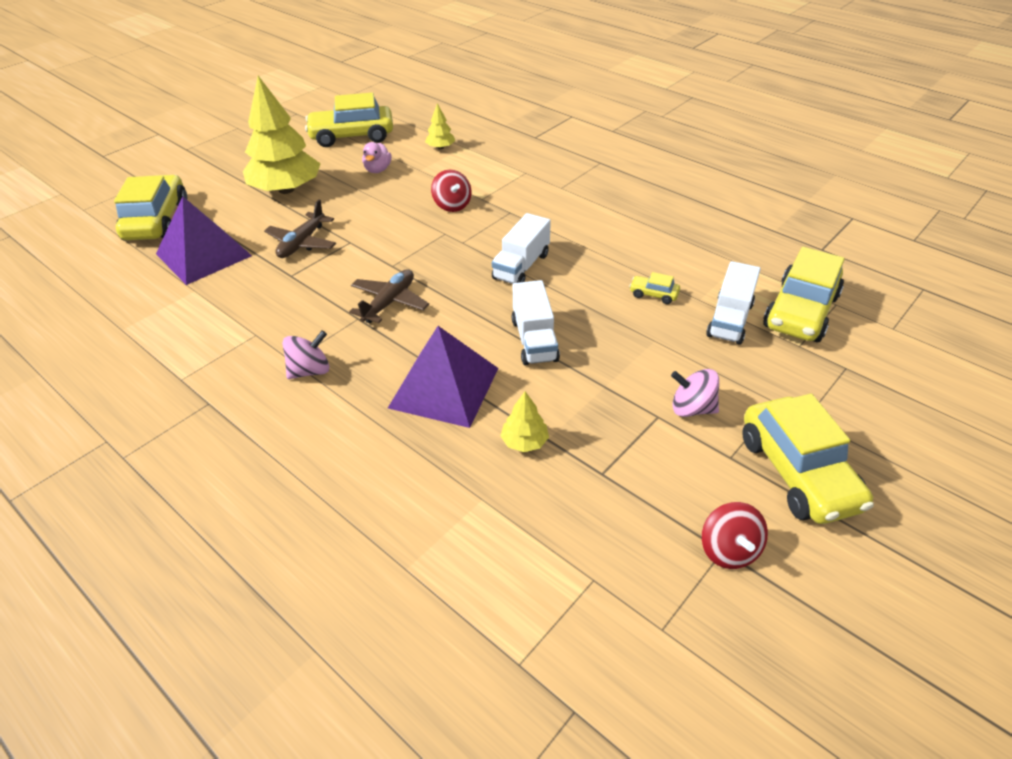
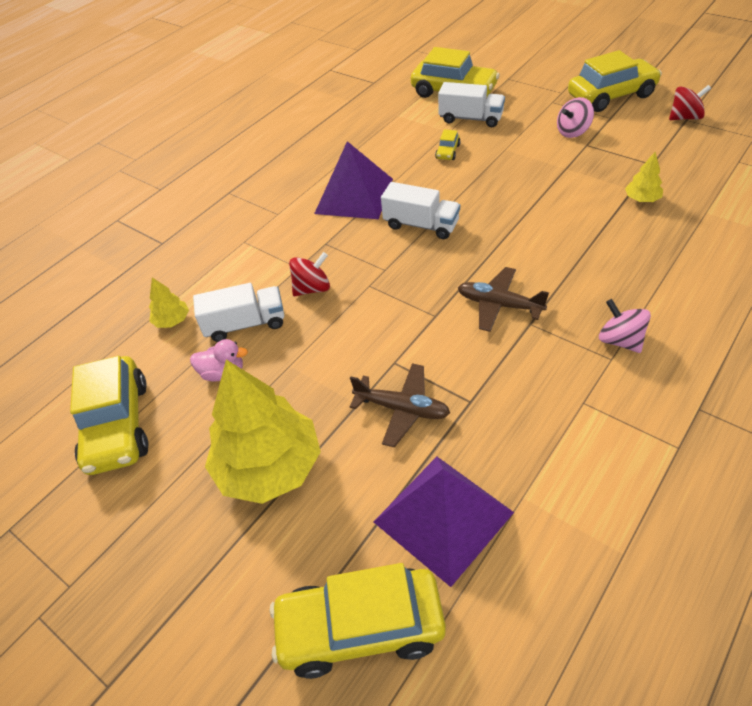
camera: 90 degrees left, 5 degrees up
(444, 387) = (603, 248): purple pyramid -> purple pyramid (354, 196)
(534, 340) = (525, 206): white truck -> white truck (245, 324)
(692, 408) = (572, 132): pink spinning top -> pink spinning top turned 45 degrees clockwise

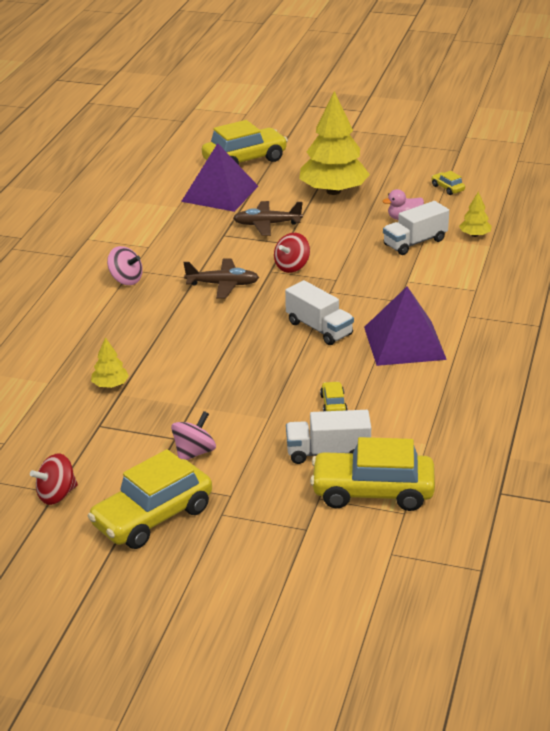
camera: 155 degrees right, 15 degrees down
(117, 425) = (447, 188): yellow car -> yellow car, size x0.43
(312, 288) = (382, 270): red spinning top -> red spinning top (292, 266)
(421, 225) = (319, 328): white truck -> white truck turned 135 degrees counterclockwise

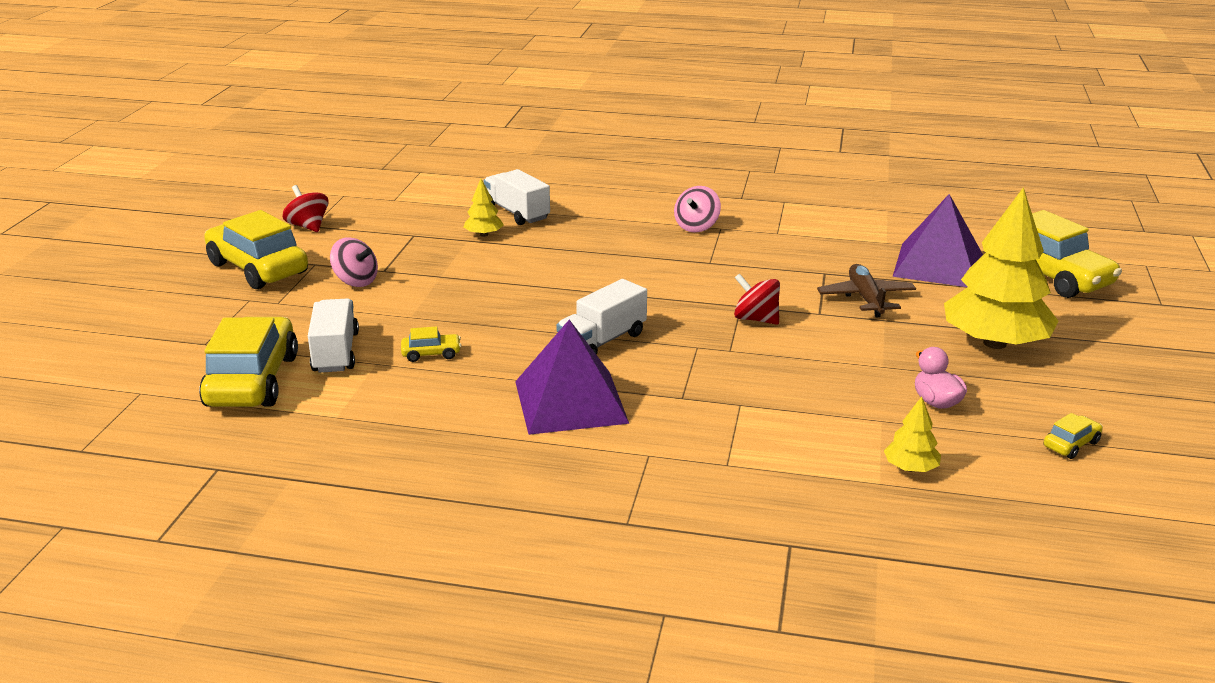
camera: 85 degrees right, 5 degrees down
(223, 285) = (698, 278): brown plane -> none
(415, 242) = (860, 411): white truck -> white truck (517, 213)

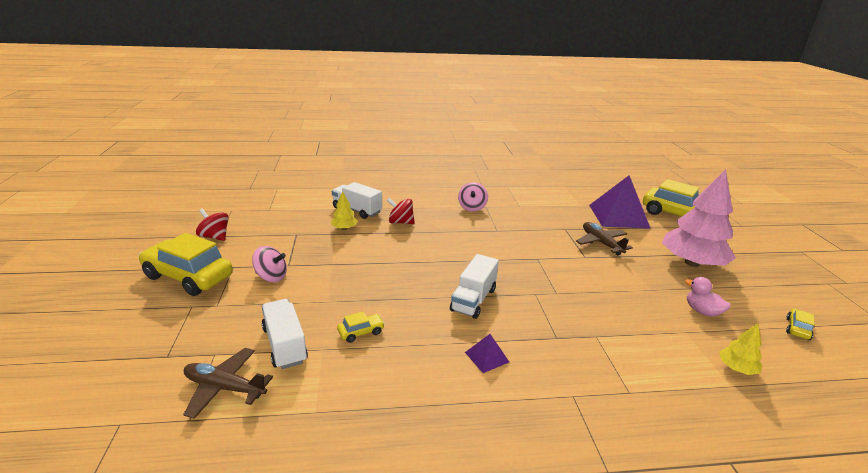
camera: 20 degrees left, 0 degrees up
(253, 381) = (225, 388): yellow car -> brown plane
(570, 401) = (487, 357): purple pyramid -> purple pyramid, size x0.44
(756, 319) = (553, 267): red spinning top -> red spinning top (400, 222)
(994, 343) = (691, 263): yellow tree -> pink tree

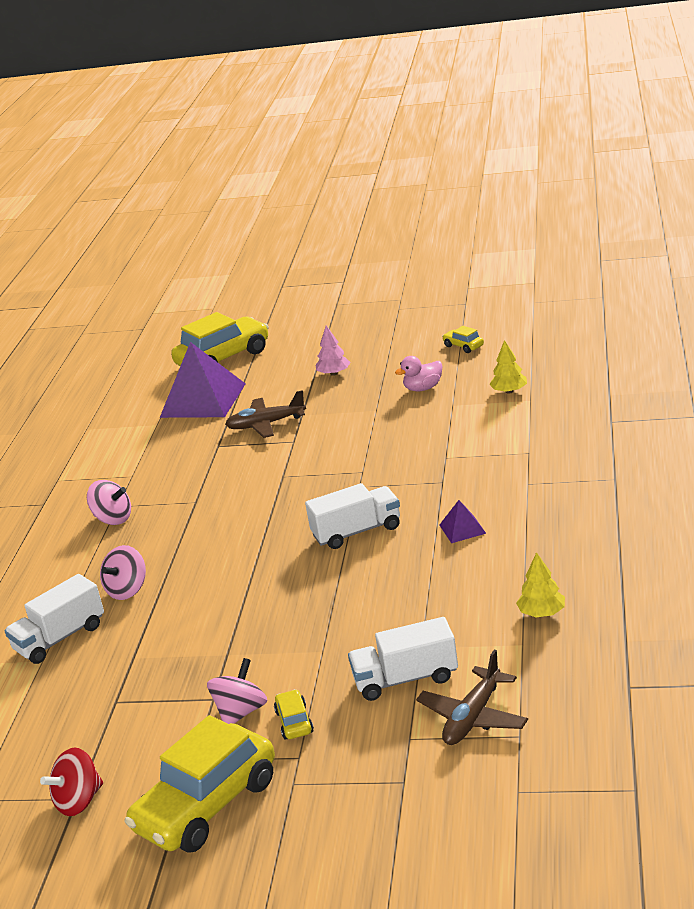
camera: 70 degrees left, 0 degrees up
(344, 228) = (119, 648): yellow tree -> yellow tree (542, 613)
(361, 332) = (397, 618): yellow car -> yellow car (294, 722)
(400, 222) = (127, 590): red spinning top -> pink spinning top
(473, 300) = (357, 532): white truck -> white truck turned 60 degrees counterclockwise
(691, 263) = (334, 373): pink tree -> pink tree, size x0.43

